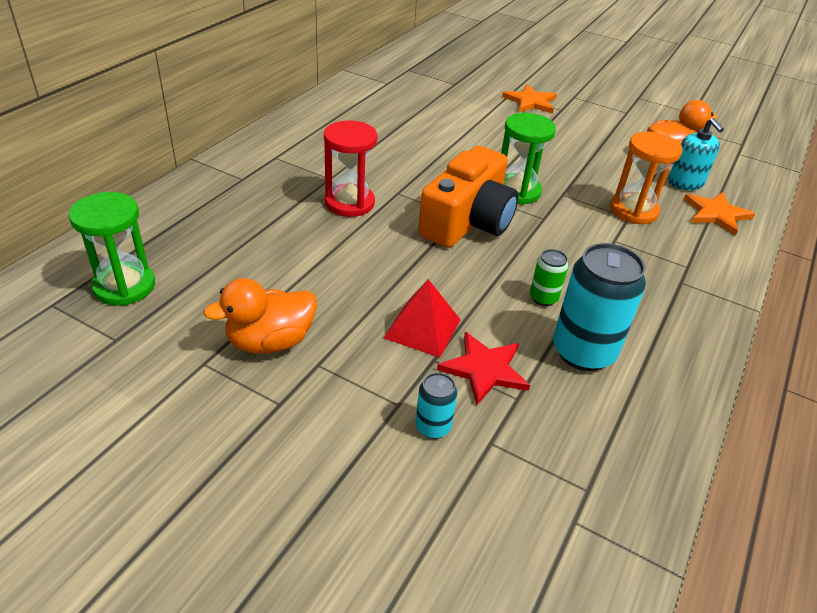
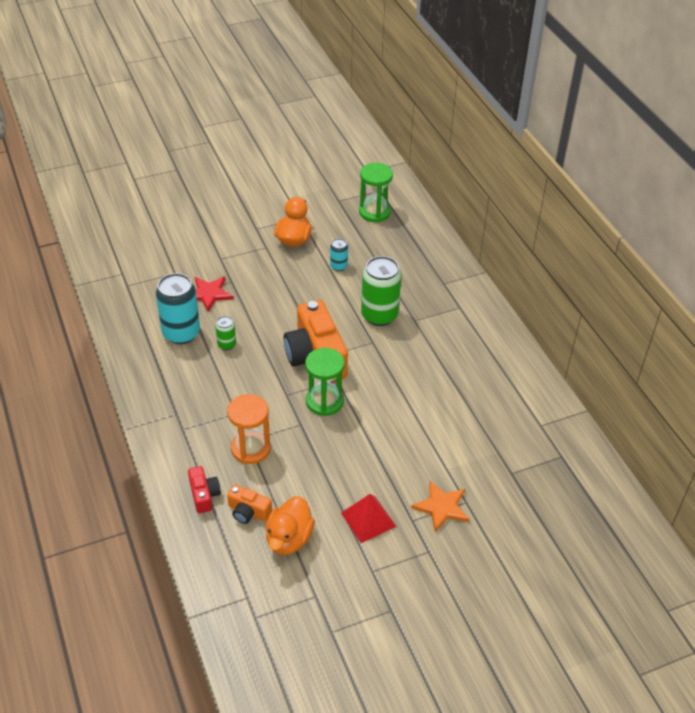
camera: 130 degrees right, 5 degrees up
(349, 203) = (379, 315): red hourglass -> green can
(422, 328) = (253, 289): red pyramid -> red pyramid (368, 519)
(433, 427) = (199, 262): turquoise can -> turquoise can (338, 266)
(685, 183) = (248, 511): turquoise soap dispenser -> orange camera
(716, 214) = (204, 495): orange star -> red camera

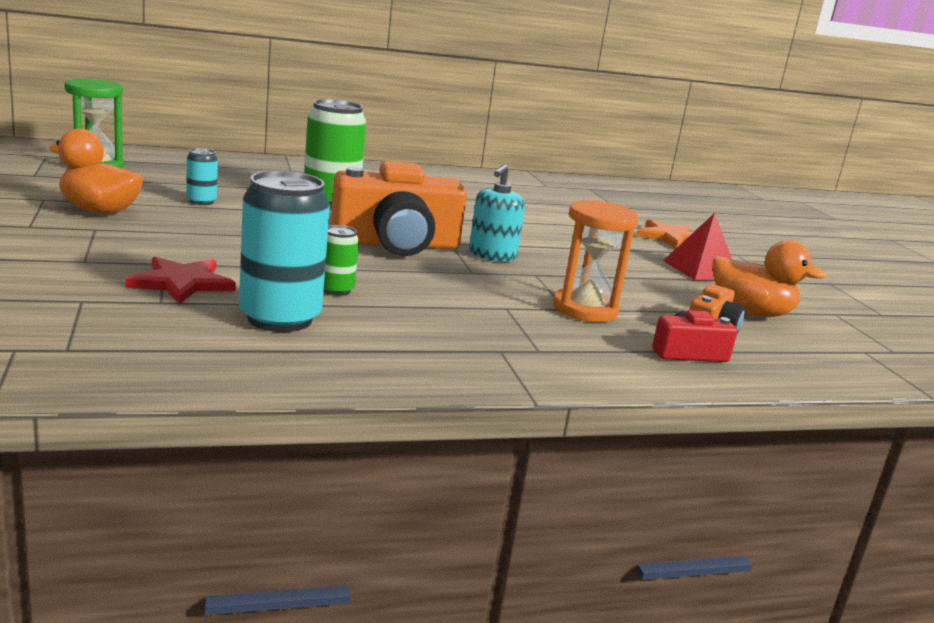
camera: 85 degrees left, 25 degrees down
(324, 401) = (492, 255): green hourglass -> turquoise soap dispenser

